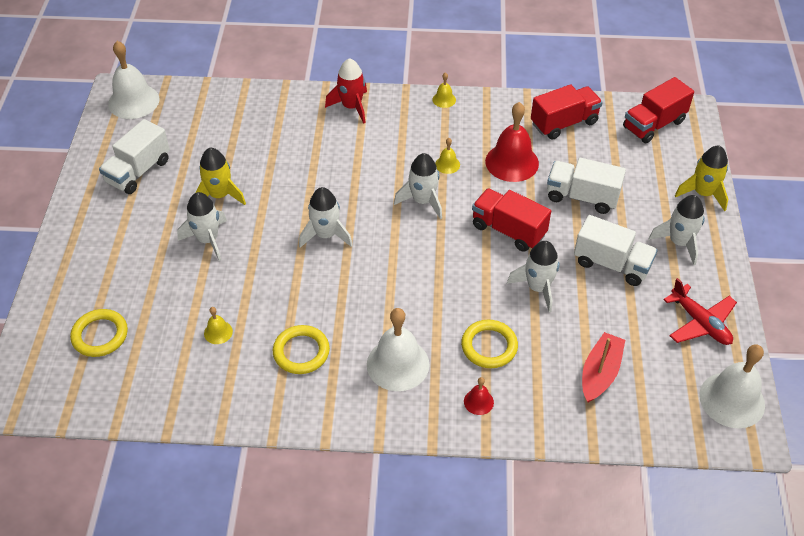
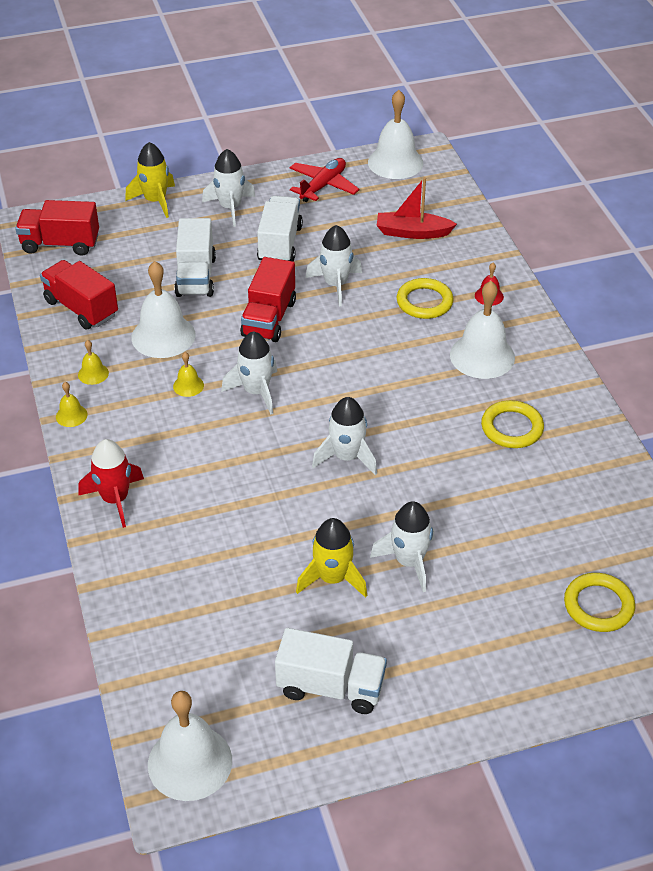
camera: 110 degrees left, 5 degrees down
(218, 332) = (529, 502): yellow bell -> yellow bell (93, 374)
(512, 162) = (163, 336): red bell -> white bell
(653, 124) = (60, 244): red truck -> red truck turned 150 degrees clockwise

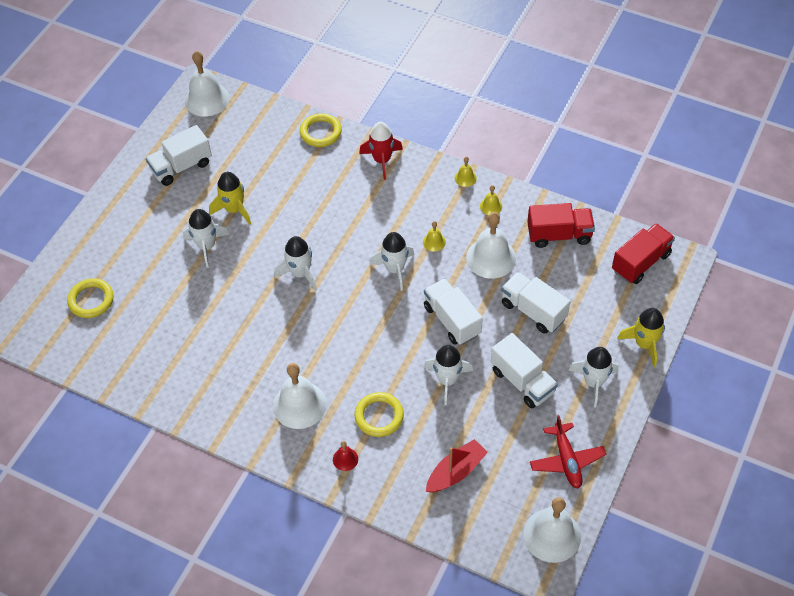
camera: 135 degrees right, 10 degrees up
(269, 318) = (452, 320): red truck -> white truck
(512, 428) = (231, 367): yellow ring -> yellow ring (320, 132)

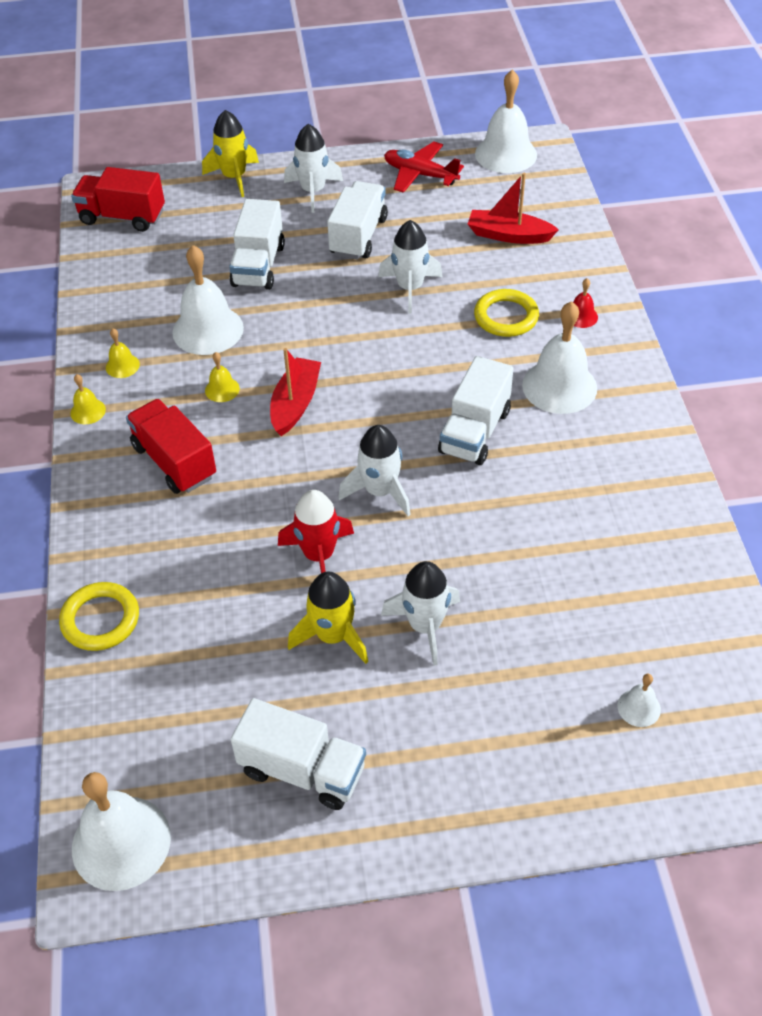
camera: 125 degrees left, 5 degrees down
(91, 300) = (639, 707): yellow ring -> white bell
(382, 160) = (112, 514): red rocket -> red rocket (319, 555)
(395, 269) = (295, 403): white rocket -> red boat
(452, 320) = (327, 320): white truck -> white truck (474, 431)
(559, 235) = (127, 290): red truck -> red truck (174, 461)
(566, 460) = (420, 174): red plane -> red plane turned 105 degrees counterclockwise

